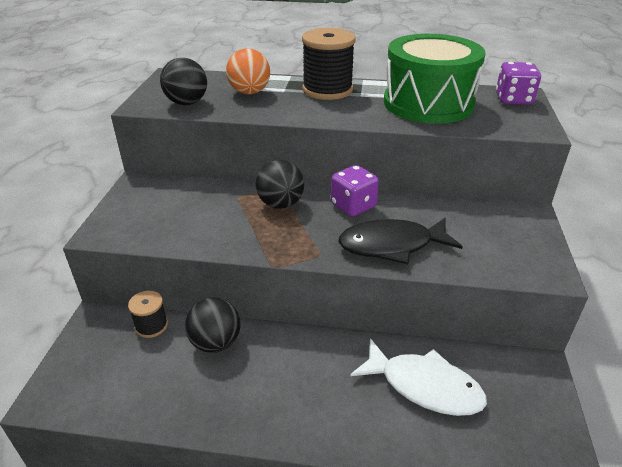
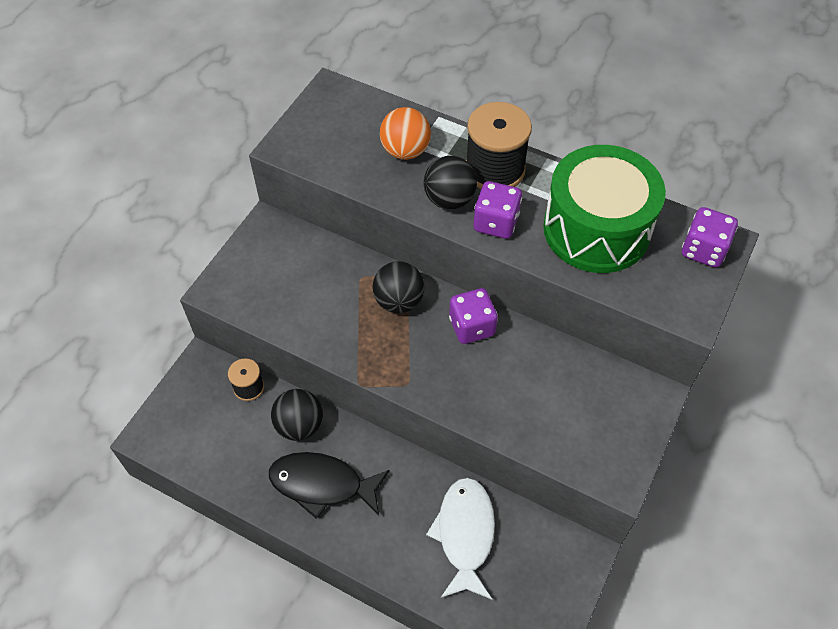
camera: 20 degrees right, 20 degrees up
(187, 103) = (331, 154): black ball -> black ball (449, 199)
(348, 113) = (496, 223): none -> purple dice
(392, 245) = (483, 394): black fish -> black fish (322, 484)
(424, 386) = (465, 534): white fish -> white fish turned 135 degrees counterclockwise

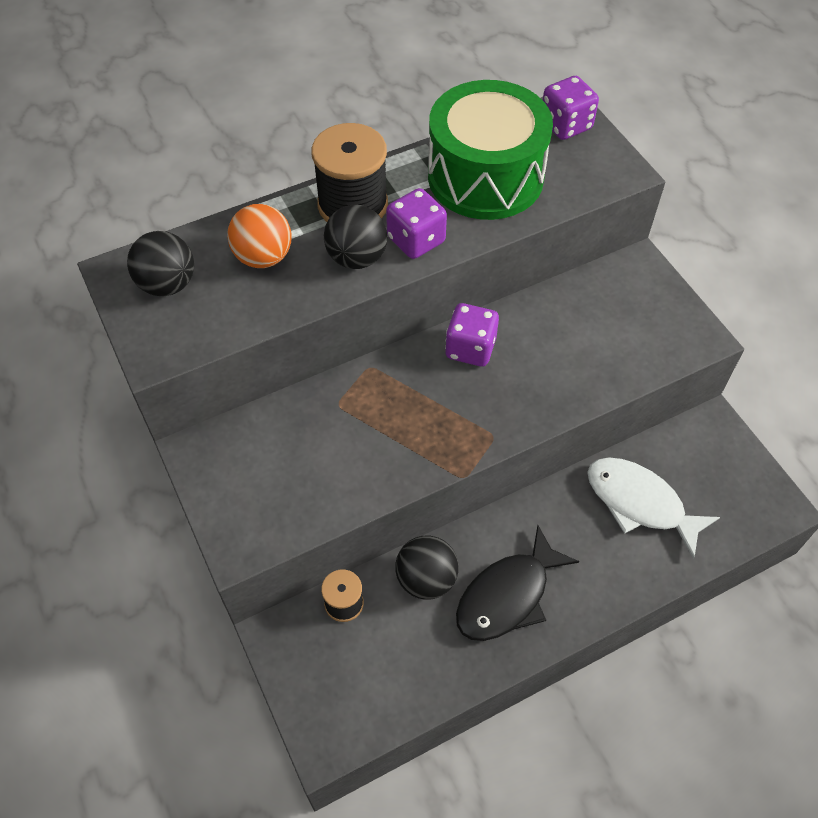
camera: 55 degrees left, 0 degrees up
(399, 301) = (394, 389): black ball -> black ball (168, 284)

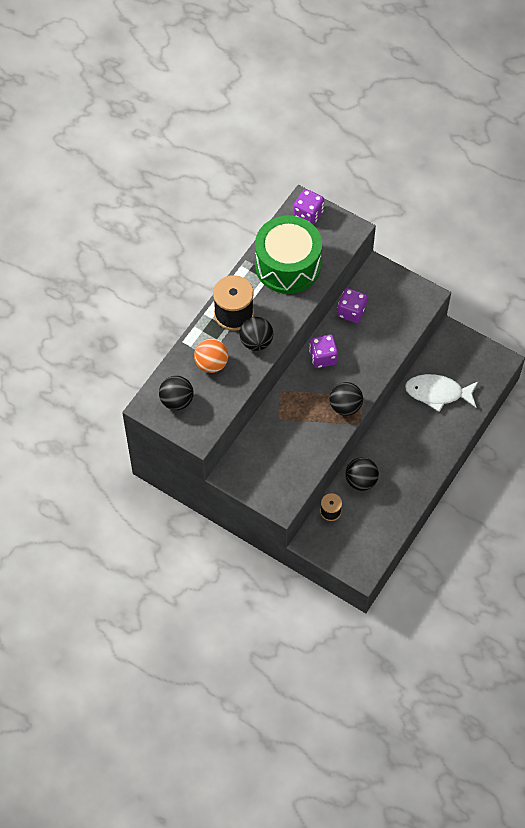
camera: 30 degrees left, 5 degrees up
(416, 240) = (277, 318): purple dice -> purple dice (351, 312)
(456, 439) = (345, 406): none -> black ball
(508, 595) = (402, 468): black fish -> none

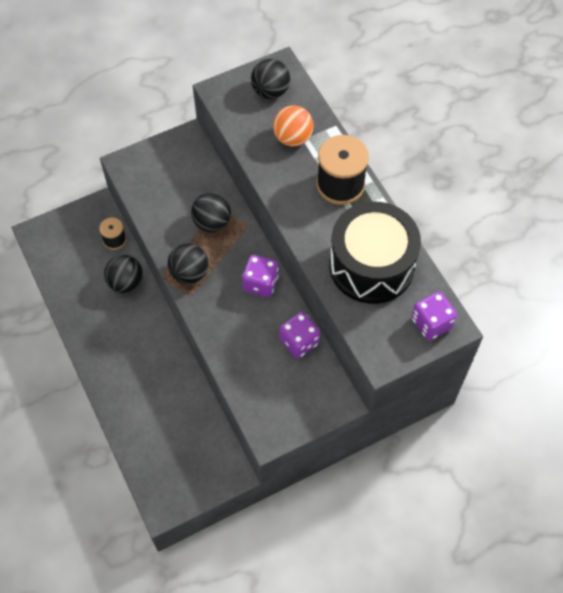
camera: 120 degrees right, 0 degrees up
(256, 342) = (292, 188): black ball -> black ball (212, 222)
(288, 265) = (371, 265): green drum -> black drum
(437, 393) = (170, 413): white fish -> none

